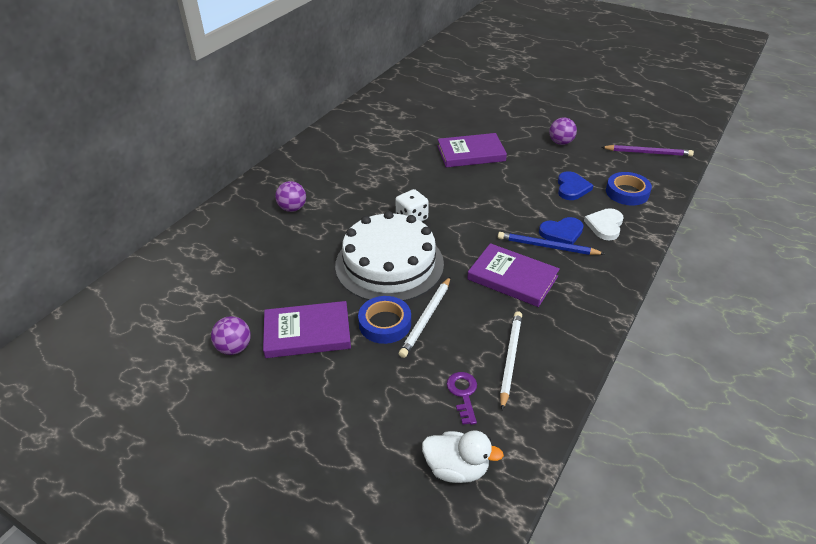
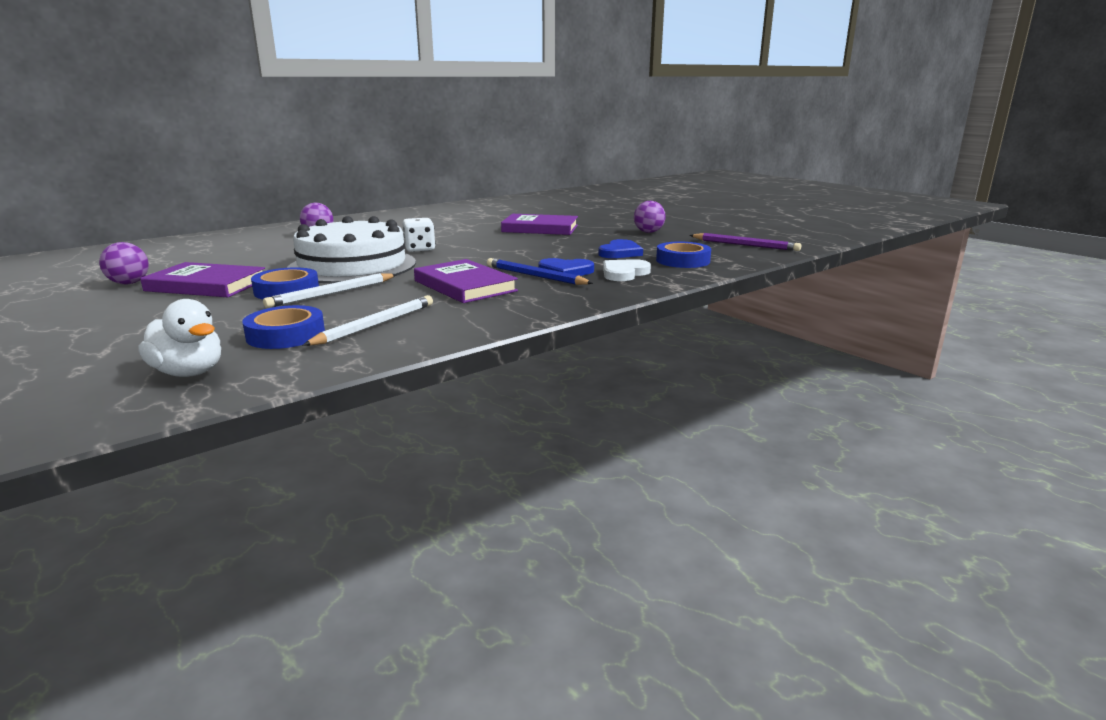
camera: 20 degrees right, 20 degrees down
(463, 394) = (286, 335): purple key -> blue tape

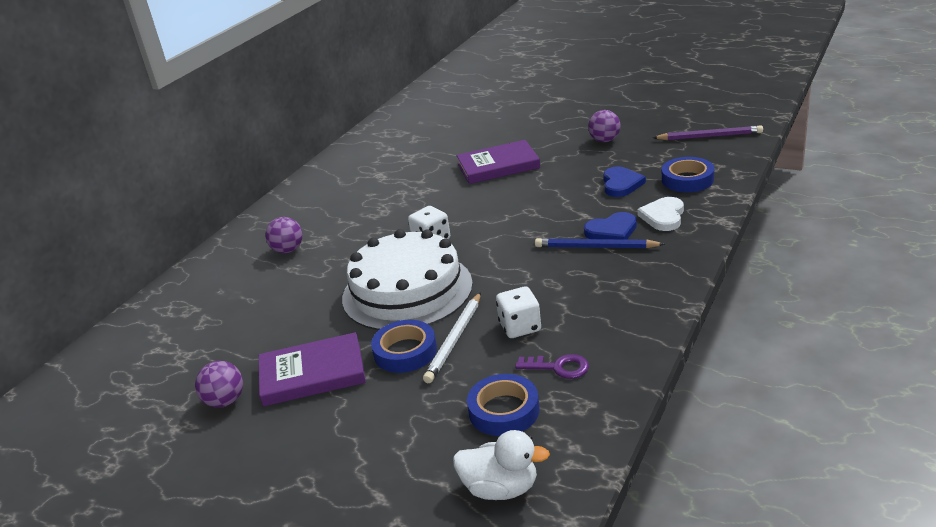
camera: 20 degrees left, 10 degrees up
(375, 325) = (558, 367): white pencil -> purple key
(392, 299) = (520, 327): none -> white dice
(464, 286) = (556, 284): purple book -> none

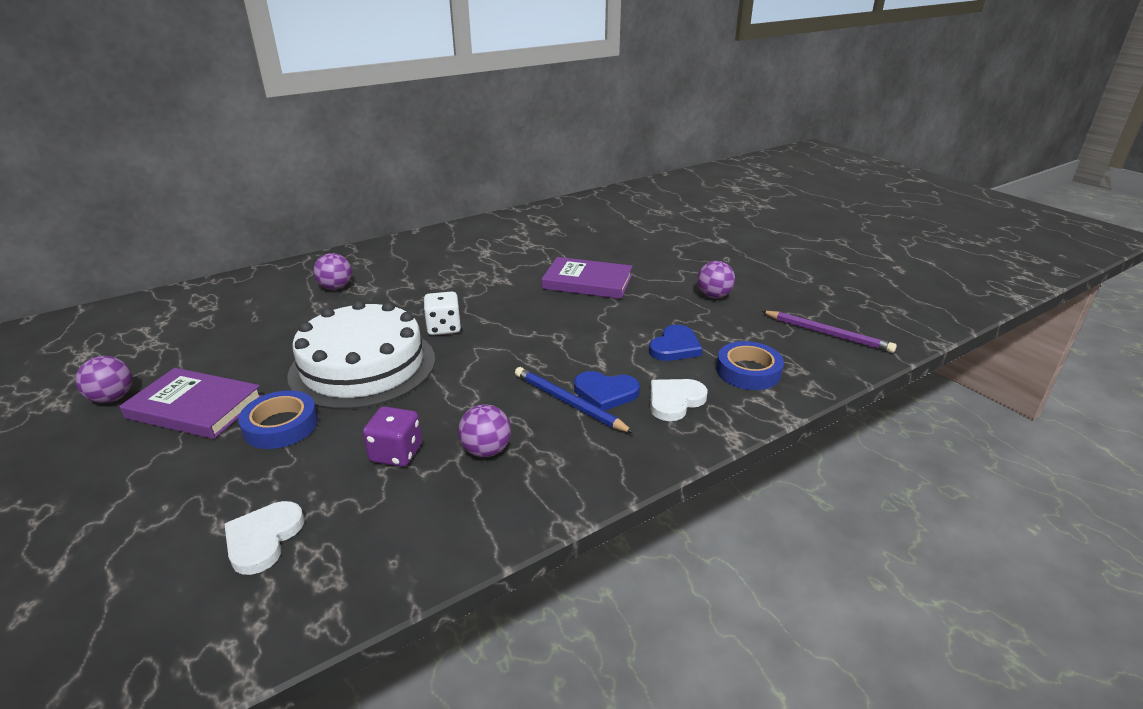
camera: 25 degrees right, 0 degrees up
(454, 339) = (331, 435): white pencil -> none
(501, 488) = (140, 630): white duck -> none
(504, 410) = (263, 539): blue tape -> white heart
(520, 327) = (396, 453): white dice -> purple dice
(558, 367) = (368, 519): purple key -> none
(580, 297) = (486, 450): none -> purple ball

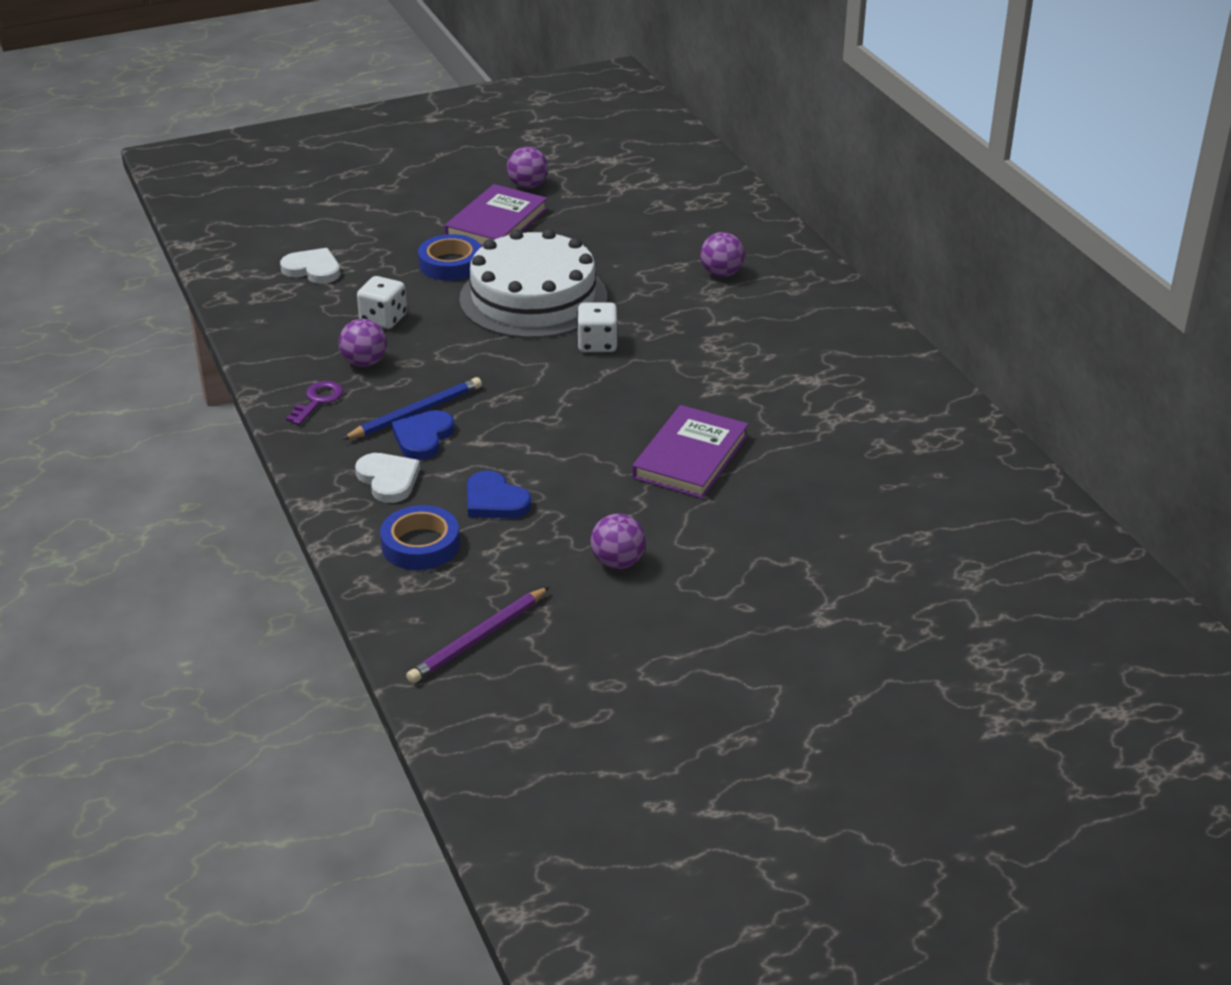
camera: 100 degrees right, 5 degrees up
(396, 453) = (383, 319): purple dice -> white dice
(565, 469) = (318, 401): none -> purple key

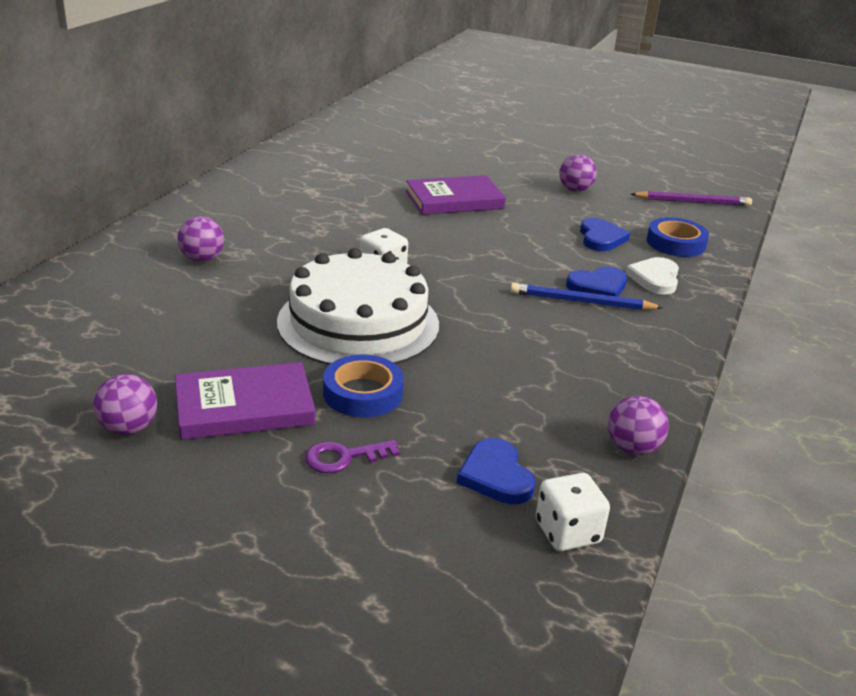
camera: 135 degrees left, 5 degrees down
(313, 269) = (496, 475): white heart -> blue heart
(318, 401) = (647, 349): purple key -> purple key (344, 457)
(364, 362) = (571, 355): purple ball -> purple ball (632, 448)
(383, 319) = (503, 380): white dice -> white dice (567, 532)

